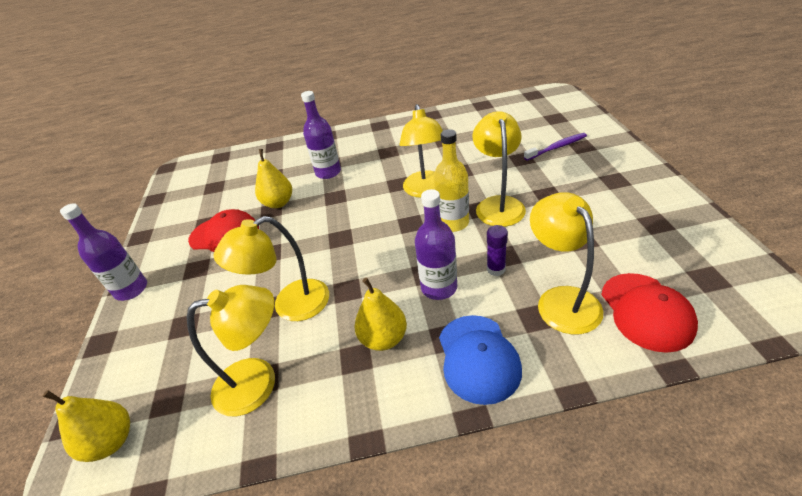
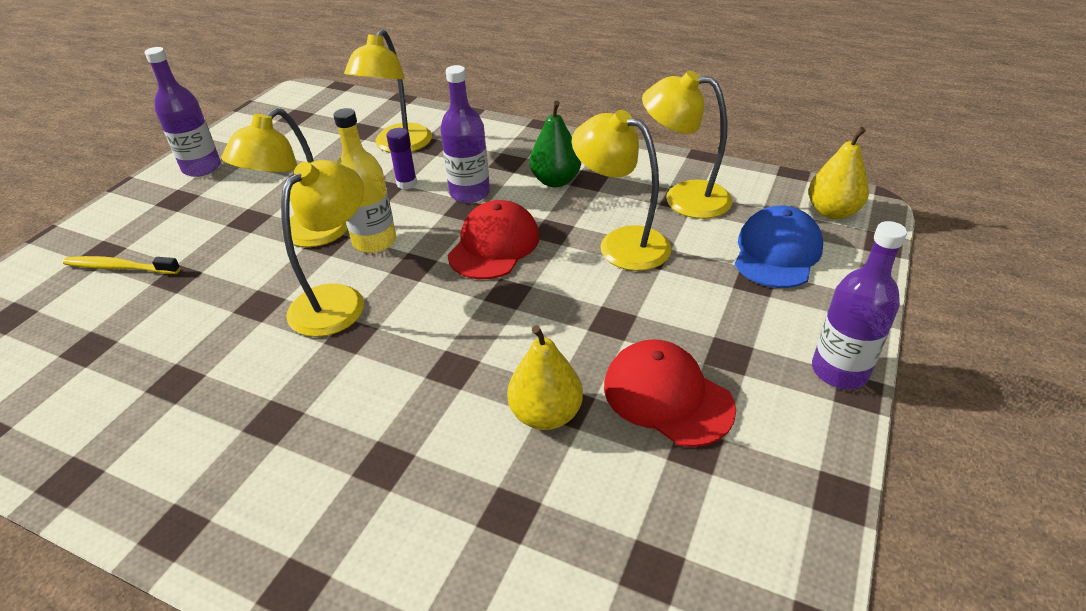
camera: 150 degrees left, 0 degrees up
(290, 305) = (621, 243): yellow lamp -> yellow lamp turned 150 degrees counterclockwise
(328, 172) = (411, 438): purple bottle -> purple bottle (202, 168)
(383, 338) = (555, 181): yellow pear -> green pear
(478, 358) = (501, 143): blue cap -> blue cap (777, 252)
(557, 147) = (120, 267): purple toothbrush -> yellow toothbrush
(646, 311) = (363, 119): red cap -> red cap (494, 245)

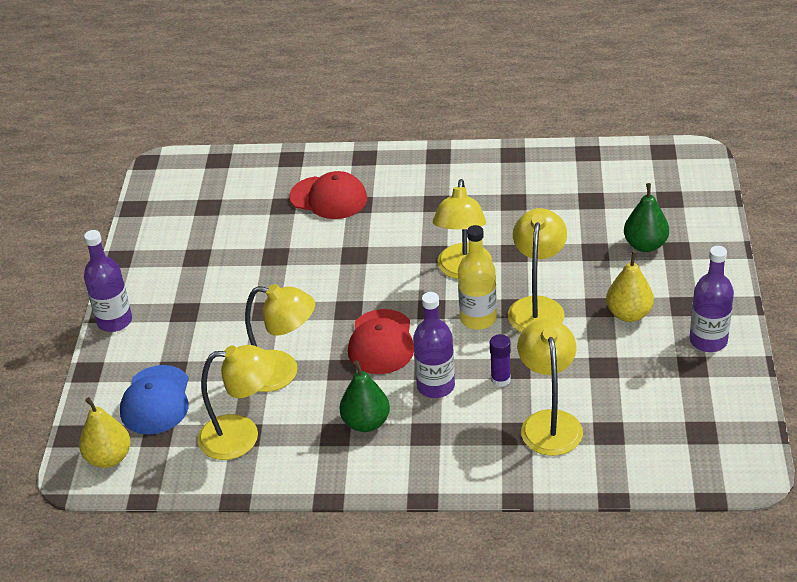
camera: 160 degrees right, 0 degrees up
(120, 267) = (645, 245): yellow toothbrush -> green pear
(545, 414) = (285, 248): yellow pear -> yellow pear (629, 314)
(667, 396) = (218, 277): red cap -> red cap (328, 198)

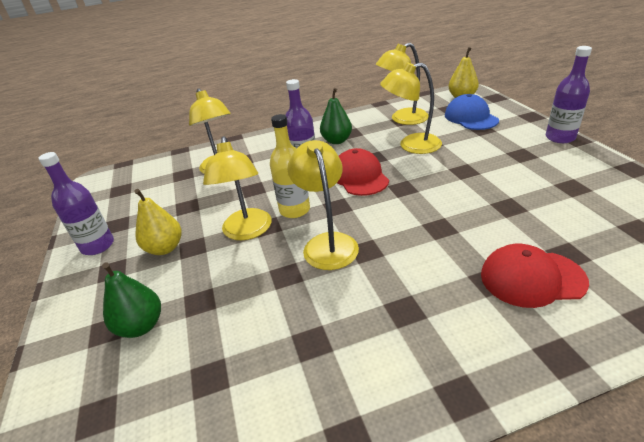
camera: 160 degrees right, 5 degrees down
(500, 379) = (261, 180): purple glue stick -> none

